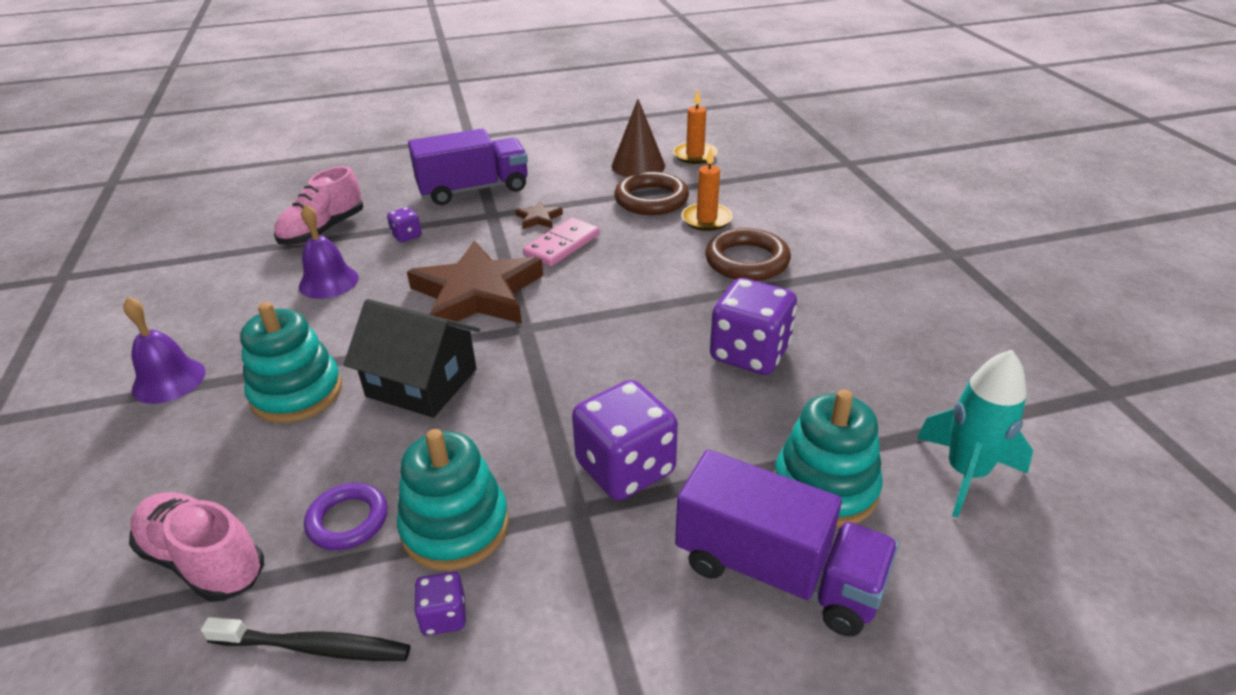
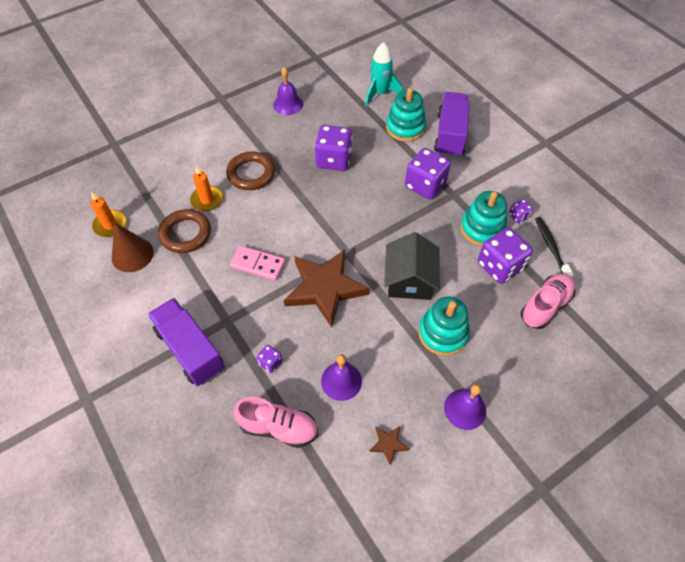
camera: 110 degrees left, 20 degrees up
(204, 560) = (545, 306): pink shoe -> pink shoe turned 150 degrees counterclockwise
(348, 520) = (499, 266): purple ring -> purple dice
(538, 218) = (226, 289): brown star -> brown star (388, 444)
(929, 324) = (288, 104): none -> purple bell

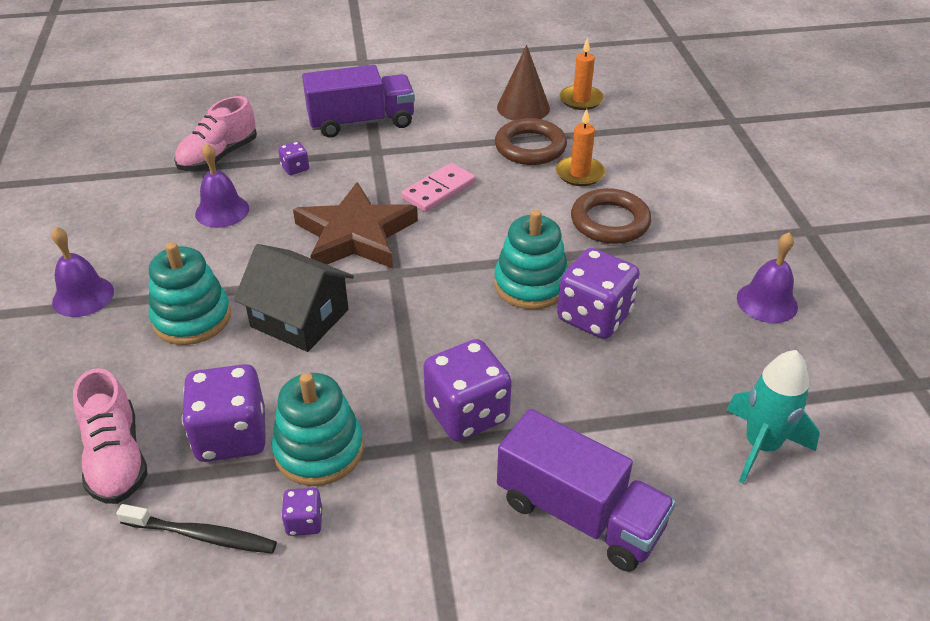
camera: 115 degrees right, 15 degrees down
(388, 444) = (118, 222): brown star -> none
(405, 128) = (635, 446): turquoise stacking toy -> turquoise stacking toy (531, 285)

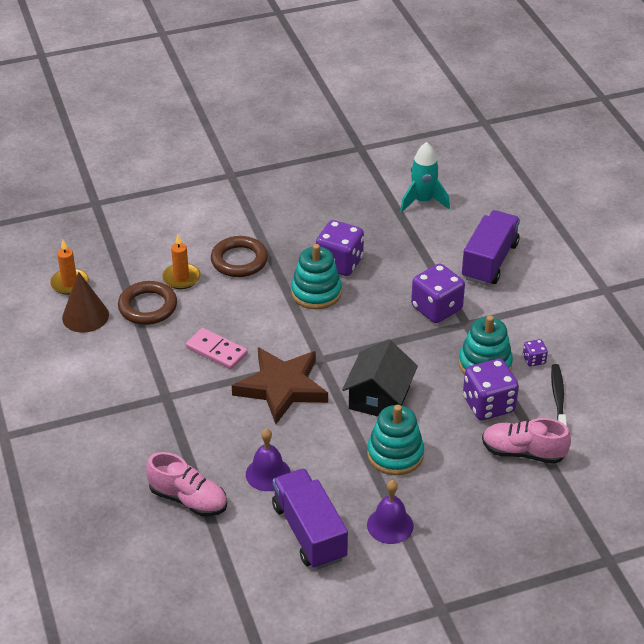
camera: 100 degrees left, 0 degrees up
(116, 458) = (523, 452): pink shoe -> pink shoe turned 135 degrees counterclockwise
(295, 168) = (199, 442): purple dice -> none
(361, 122) = (120, 414): purple truck -> purple truck (309, 532)
(767, 302) = (307, 195): purple bell -> none

